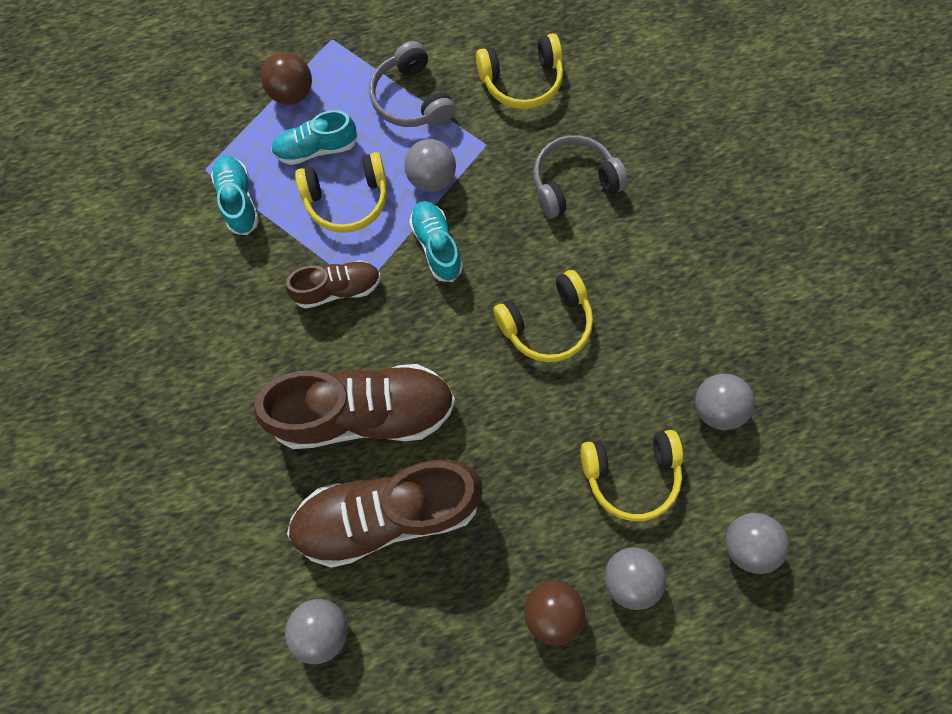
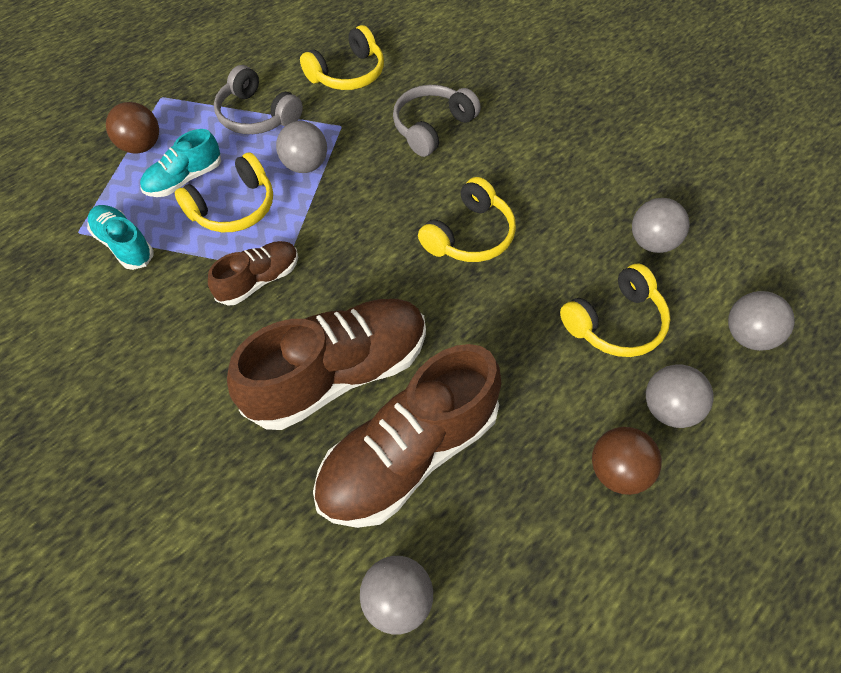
camera: 25 degrees left, 15 degrees down
(436, 246) = (337, 213): turquoise shoe -> none

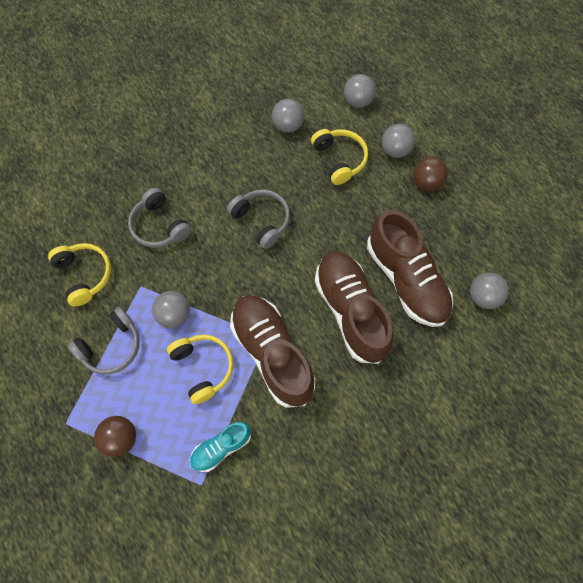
camera: 80 degrees left, 10 degrees up
(184, 179) = (166, 403): turquoise shoe -> none
(259, 280) = (272, 353): brown shoe -> brown shoe, size x1.94
(470, 235) = (262, 220): yellow headphones -> grey headphones

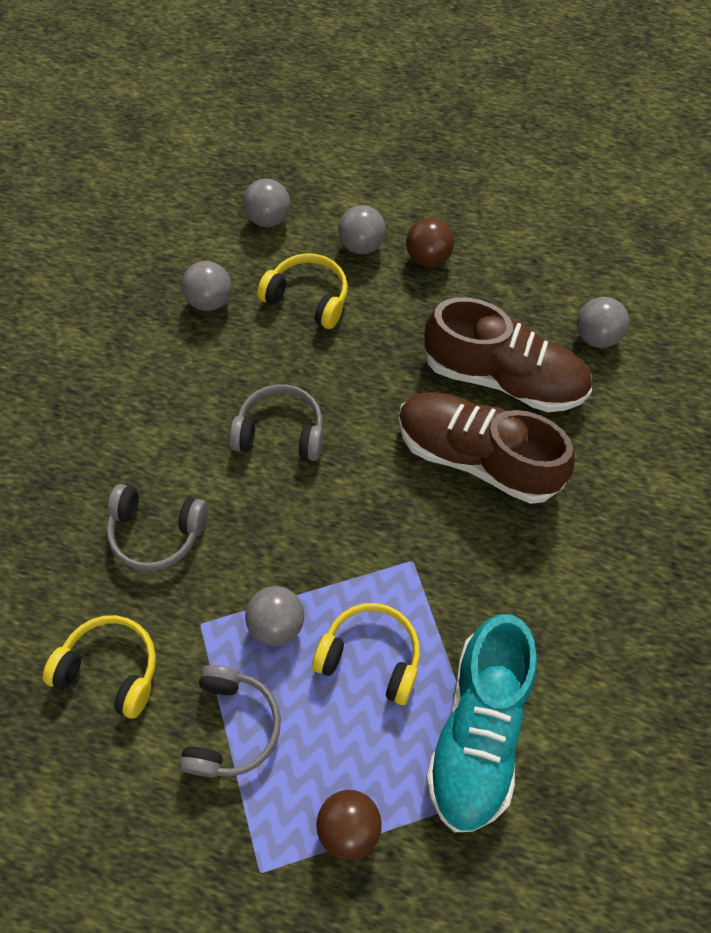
camera: 40 degrees left, 5 degrees down
(221, 447) = (478, 730): turquoise shoe -> turquoise shoe, size x1.94
(272, 353) = (435, 573): brown shoe -> none

